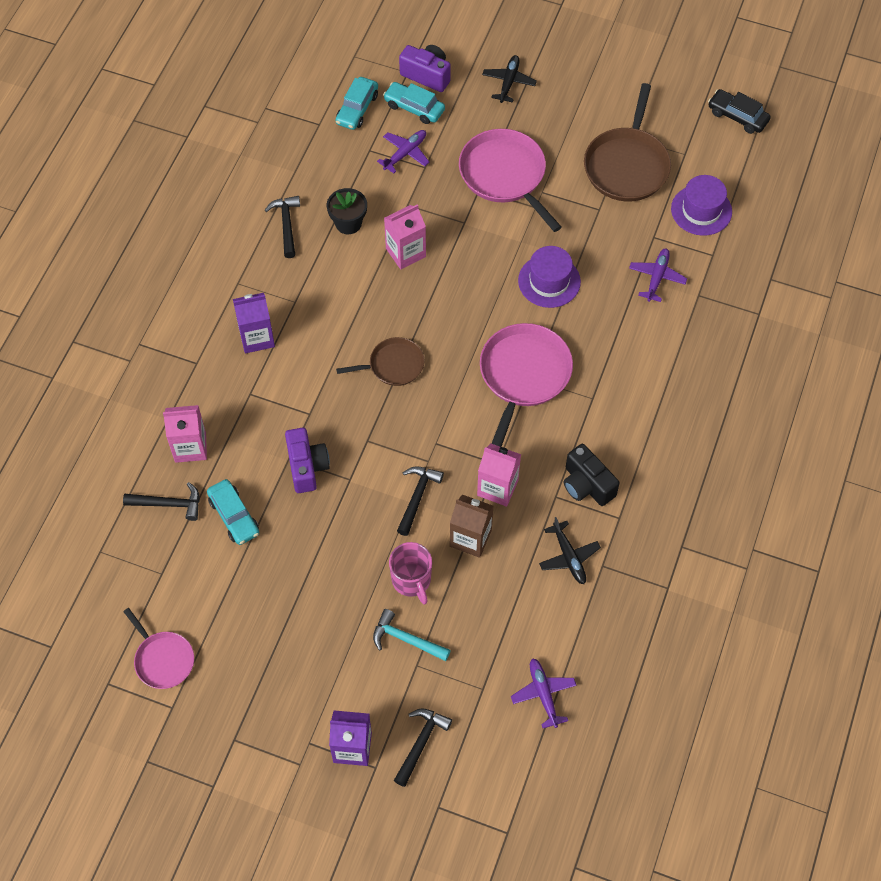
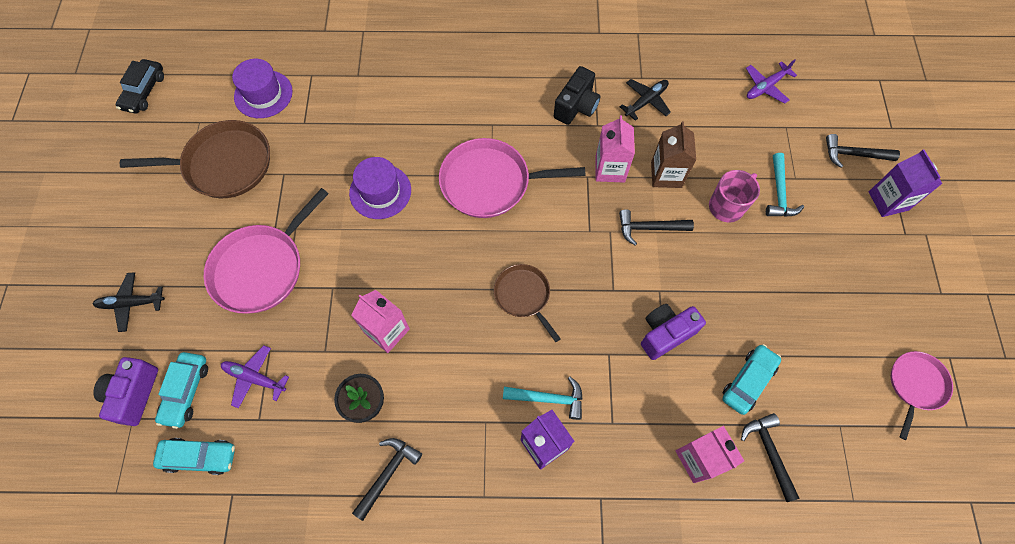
camera: 110 degrees left, 5 degrees up
(286, 224) = (388, 473): black hammer -> black hammer turned 150 degrees clockwise
(292, 354) = (549, 398): none -> turquoise hammer
(657, 278) = (349, 109): purple plane -> none

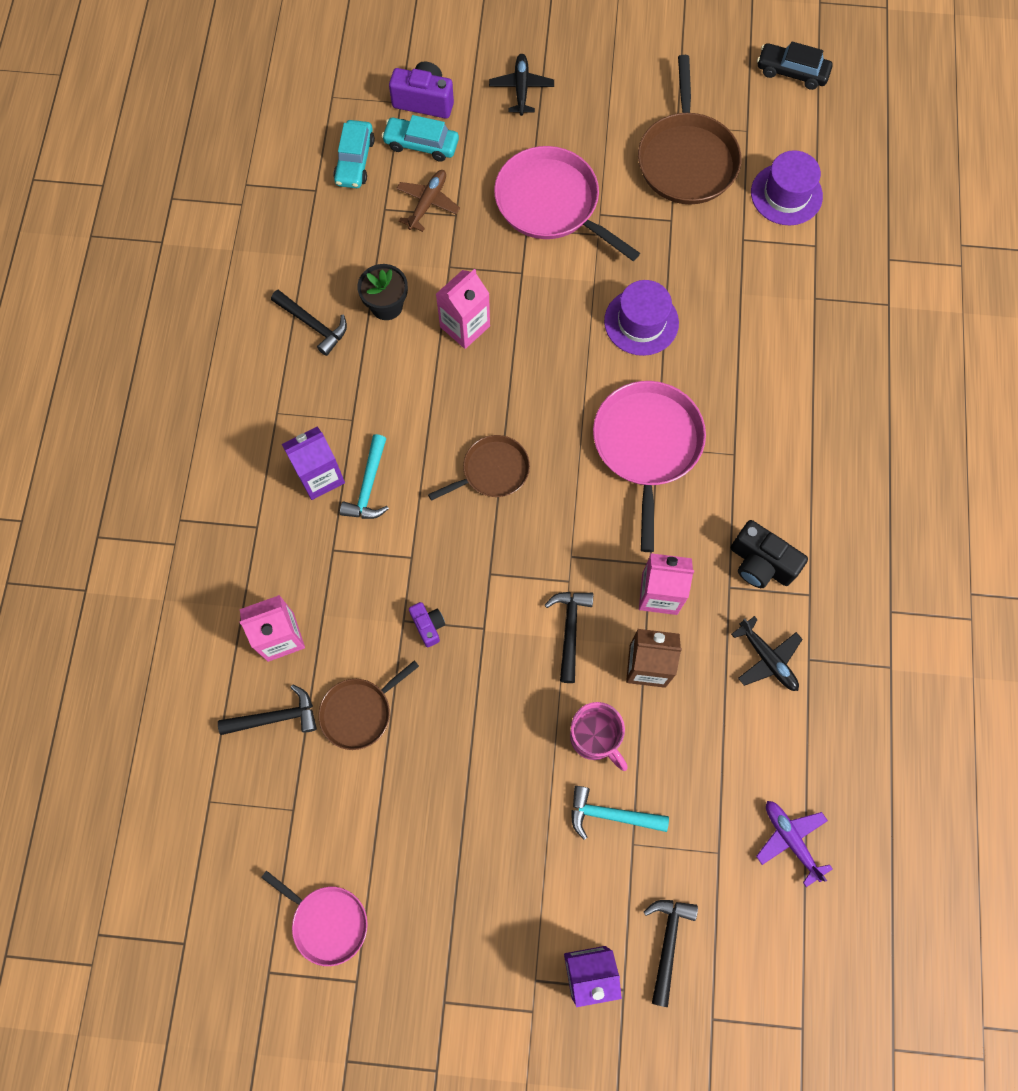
camera: 95 degrees right, 5 degrees up
(255, 378) = (427, 203): purple plane -> brown plane
(665, 334) = (428, 626): purple camera -> purple camera, size x0.58
(748, 381) = (359, 712): turquoise car -> brown pan

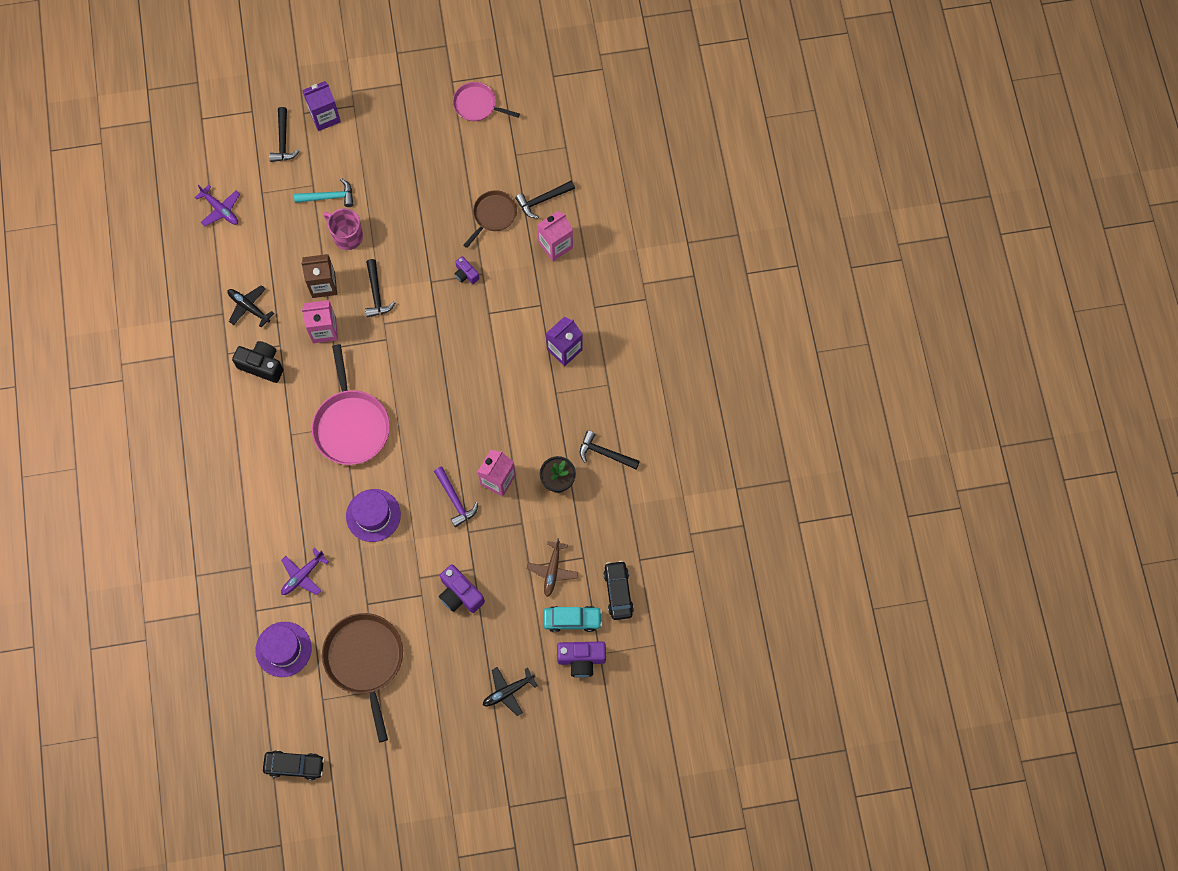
camera: 165 degrees right, 0 degrees up
(355, 161) = (618, 592): turquoise car -> black car
(368, 486) = (530, 351): turquoise hammer -> none
(492, 471) = (451, 381): brown pan -> none
(521, 89) = (508, 691): black plane -> black plane turned 75 degrees clockwise
(528, 315) = (455, 500): none -> purple hammer
(551, 204) = (460, 594): pink pan -> purple camera
(747, 272) = (303, 575): none -> purple plane

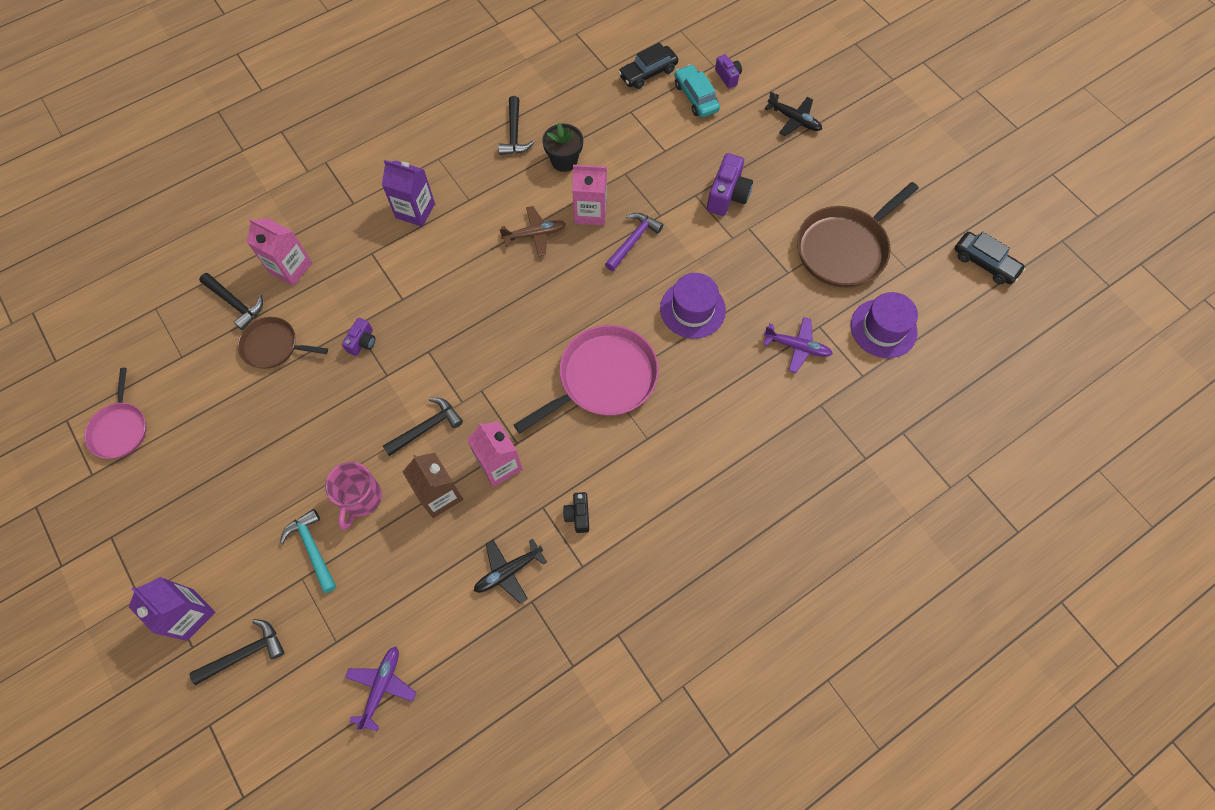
camera: 115 degrees left, 5 degrees down
(249, 307) = (508, 571): black plane -> black plane turned 45 degrees clockwise
(262, 365) = (578, 515): black camera -> black camera, size x0.58
(295, 765) = (985, 263): black car -> black car turned 150 degrees clockwise
(552, 570) = (657, 130): brown plane -> brown plane (534, 234)
(581, 659) = (728, 77): purple camera -> purple camera, size x0.58

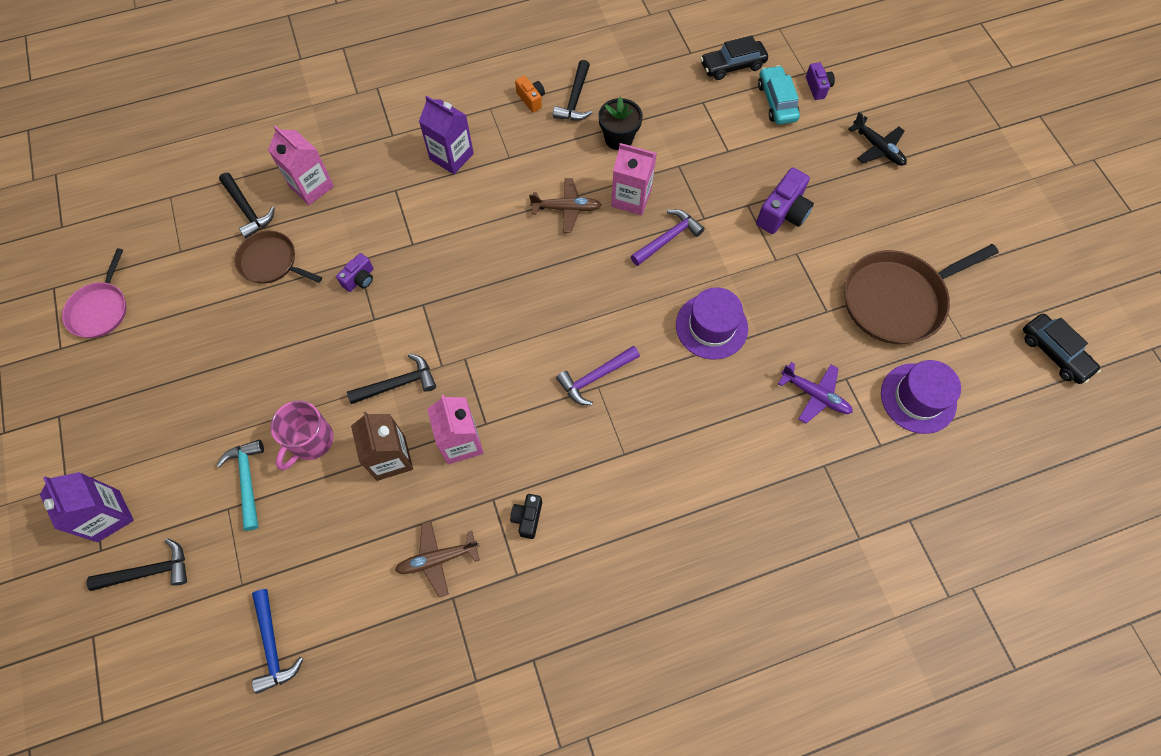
camera: 15 degrees right, 0 degrees up
(381, 687) = (273, 646): purple plane -> blue hammer
(474, 142) = (531, 99): none -> orange camera
(508, 571) = (438, 559): black plane -> brown plane
(603, 378) = (595, 378): pink pan -> purple hammer

